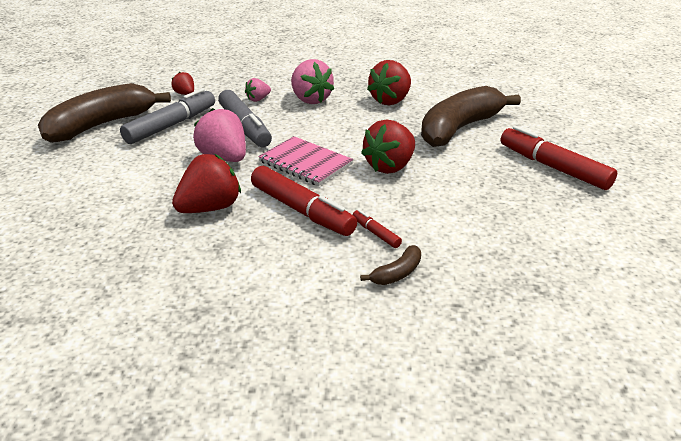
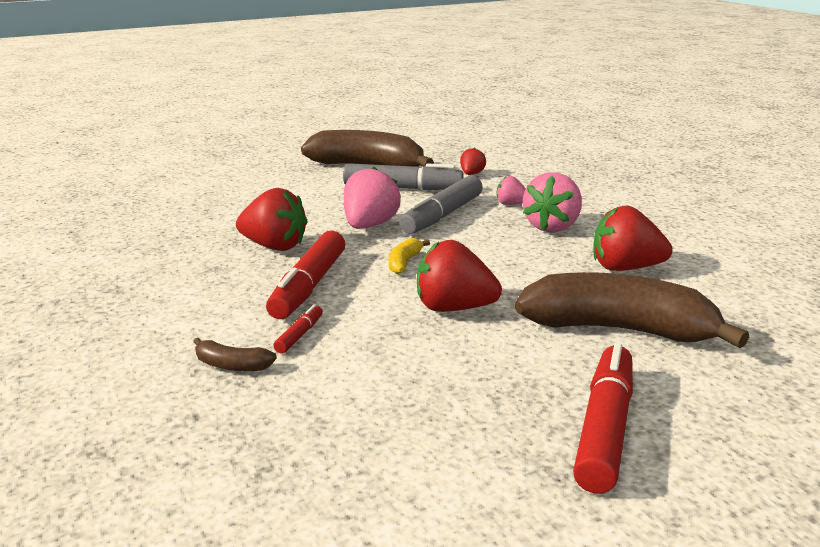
camera: 60 degrees right, 10 degrees down
(305, 163) = (404, 263): pink notebook -> yellow banana

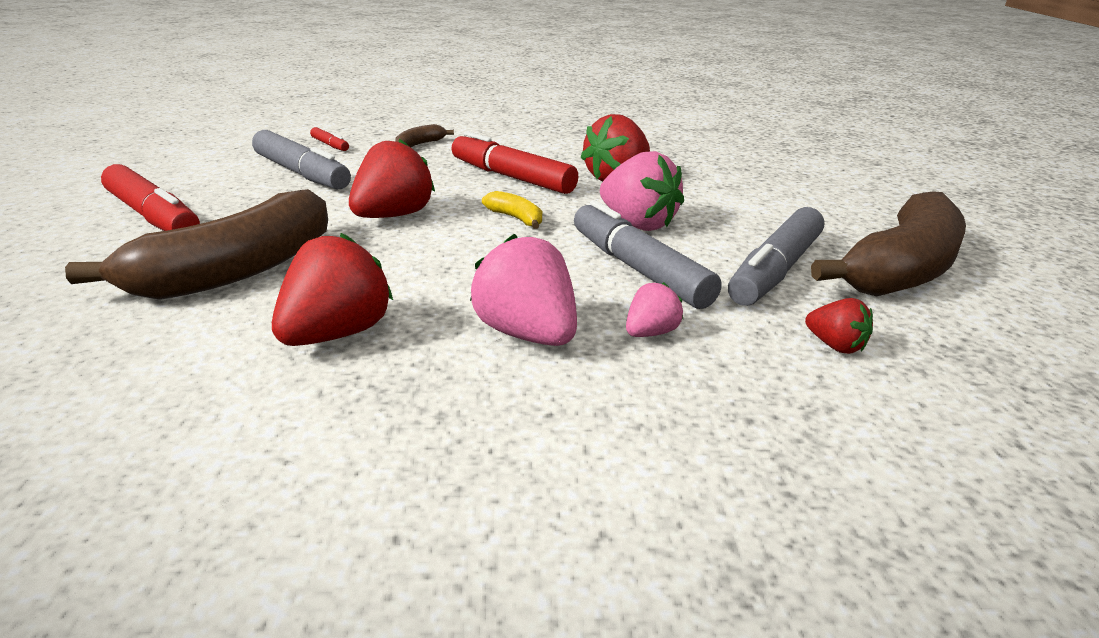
camera: 115 degrees right, 5 degrees up
(300, 335) = (432, 163): red marker -> red marker (330, 145)
(402, 400) = (301, 173): none -> grey marker

